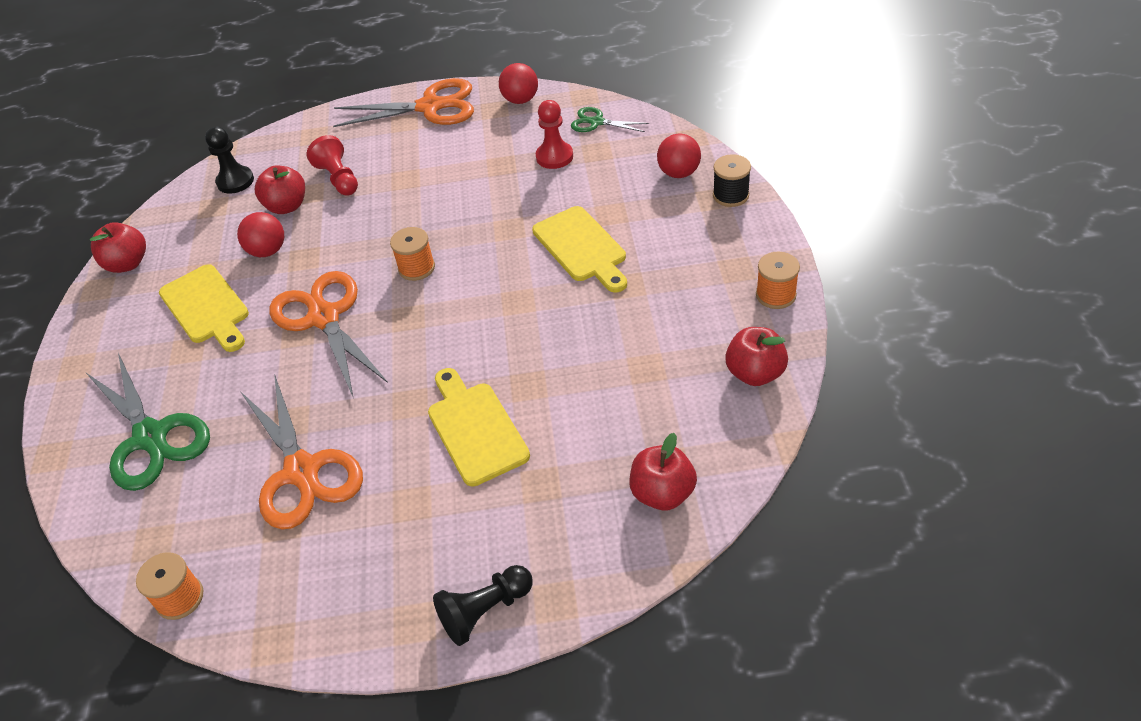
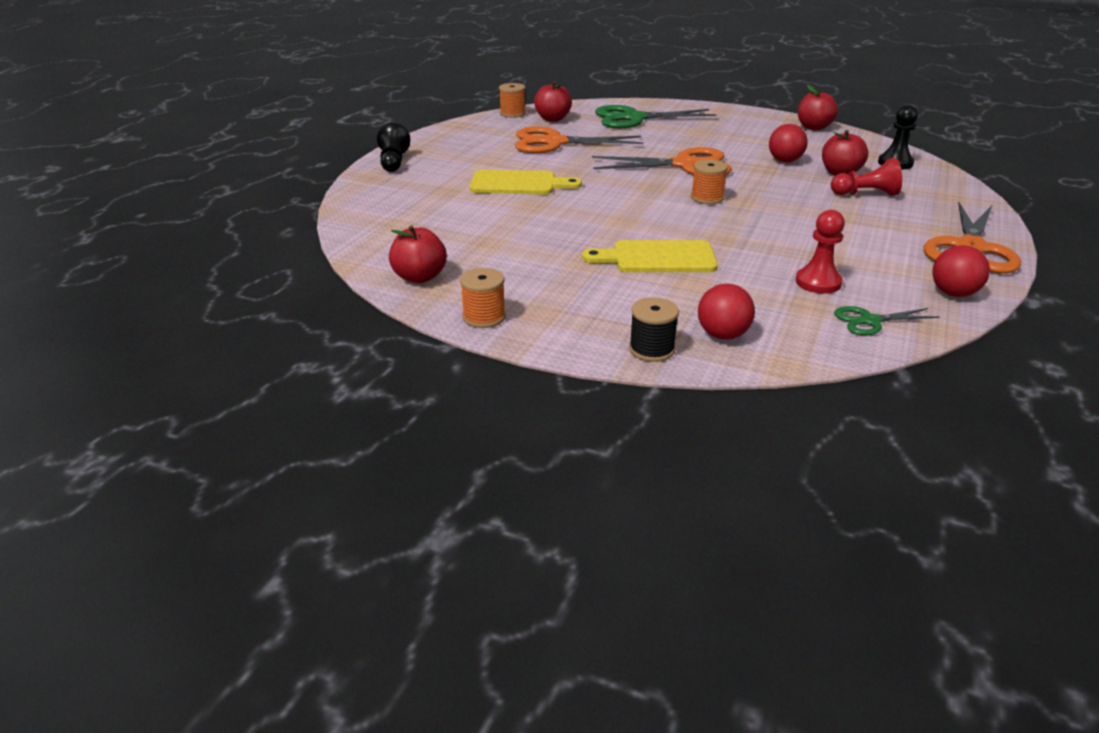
camera: 115 degrees right, 15 degrees down
(206, 307) = (738, 140): yellow cutting board -> none
(596, 122) = (870, 321): green scissors -> green scissors turned 150 degrees counterclockwise
(662, 493) = (381, 217): red apple -> red apple (552, 119)

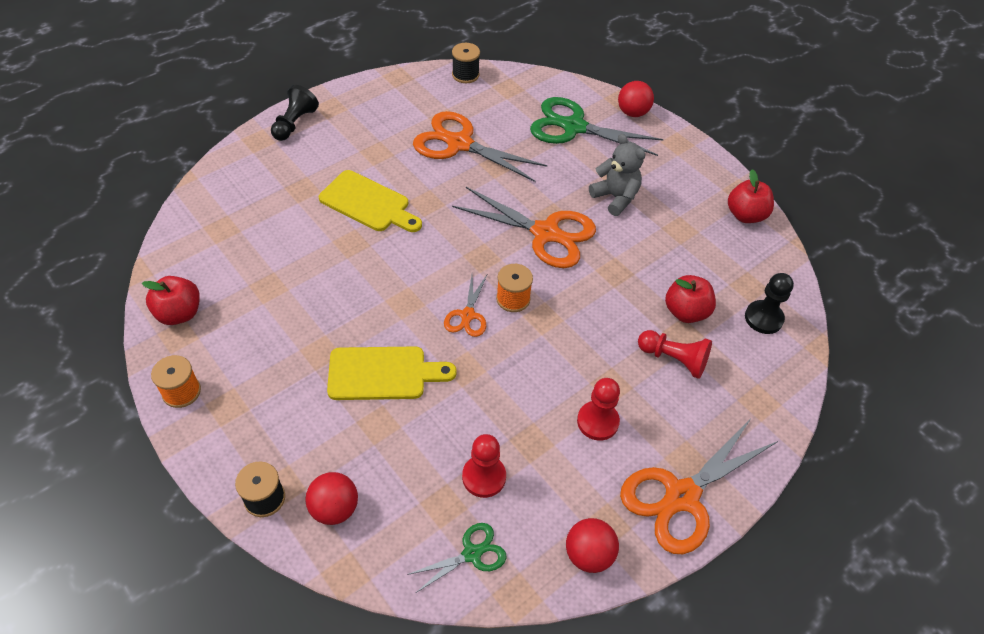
camera: 25 degrees right, 20 degrees up
(512, 114) = (465, 75): orange spool -> black spool
(552, 119) = (494, 99): red apple -> none
(657, 258) = (383, 373): yellow cutting board -> yellow cutting board turned 150 degrees clockwise
(683, 214) = (467, 315): none -> orange scissors
(712, 139) = (615, 197): none -> grey teddy bear
(785, 161) = (651, 266): red ball -> red ball (632, 113)
(859, 234) = (597, 421): none -> red pawn
(870, 321) = (472, 553): green scissors -> green scissors turned 135 degrees clockwise

